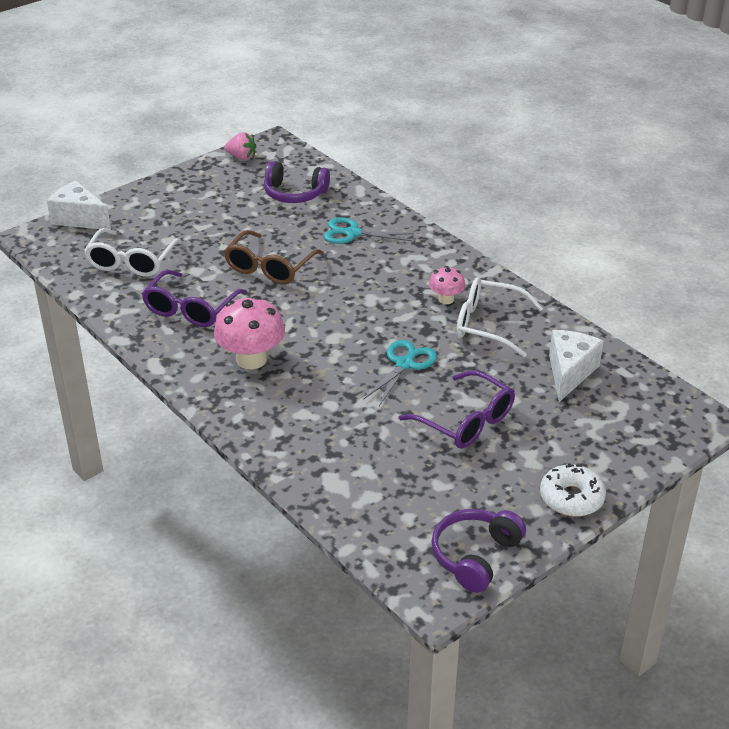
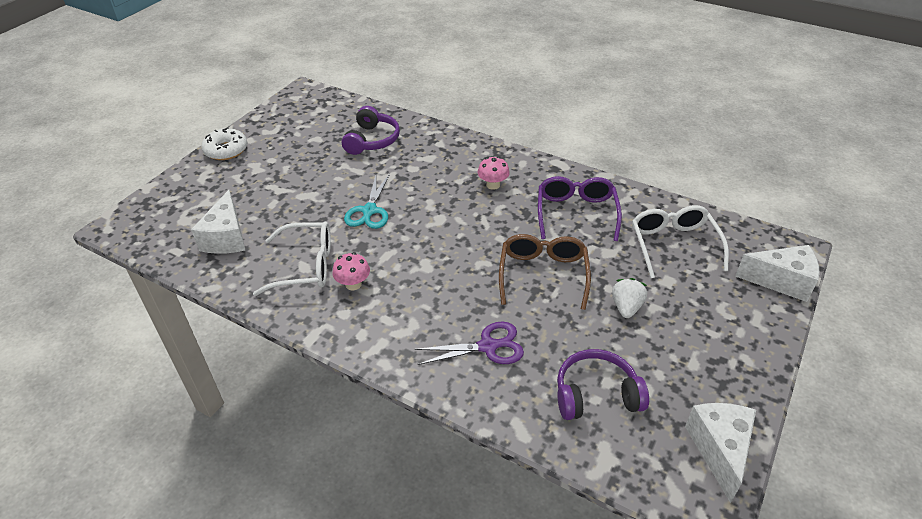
camera: 160 degrees right, 5 degrees up
(222, 231) = (626, 307): none -> white strawberry
(241, 157) = (719, 450): pink strawberry -> white cheese
(251, 359) = (493, 185): pink mushroom -> pink mushroom, size x0.55
(352, 233) = (488, 346): turquoise scissors -> purple scissors
(466, 421) = (307, 180): purple glasses -> none
(475, 556) = (285, 110): purple headphones -> purple headphones (372, 140)

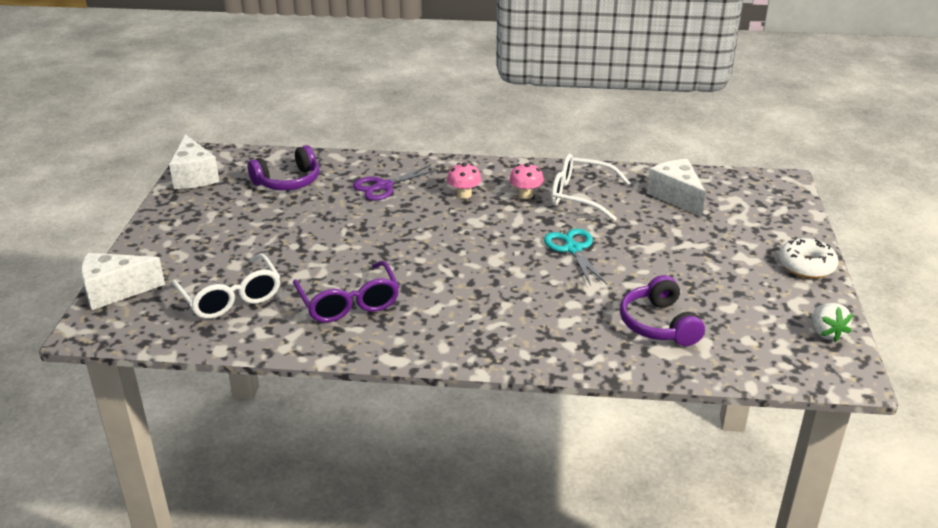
camera: 155 degrees right, 10 degrees down
(306, 266) = (579, 196): white glasses -> white glasses turned 45 degrees clockwise
(493, 185) = (462, 309): pink mushroom -> pink mushroom (464, 194)
(543, 274) = (361, 240): brown glasses -> none
(626, 307) = (274, 235): white strawberry -> white strawberry (826, 333)

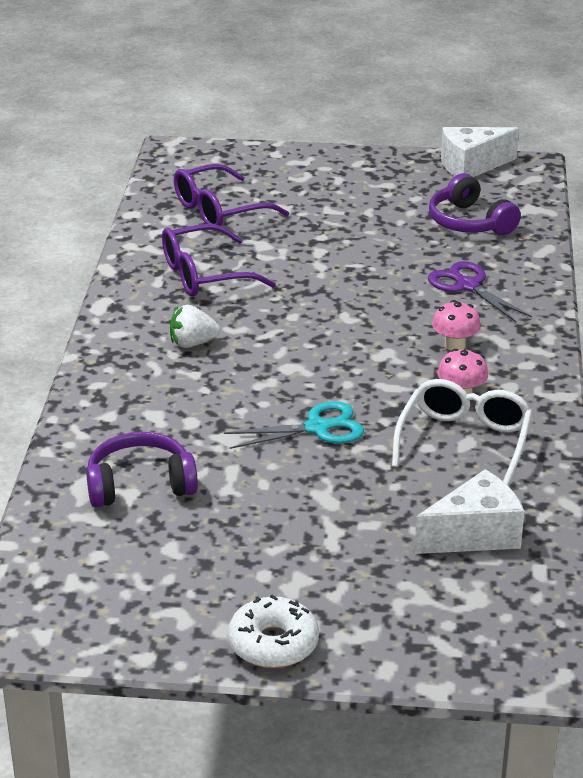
camera: 90 degrees right, 0 degrees up
(115, 291) = (234, 153): white cheese -> none
(231, 298) = (219, 211): white glasses -> purple glasses
(826, 333) = (102, 631): white strawberry -> white strawberry (192, 343)

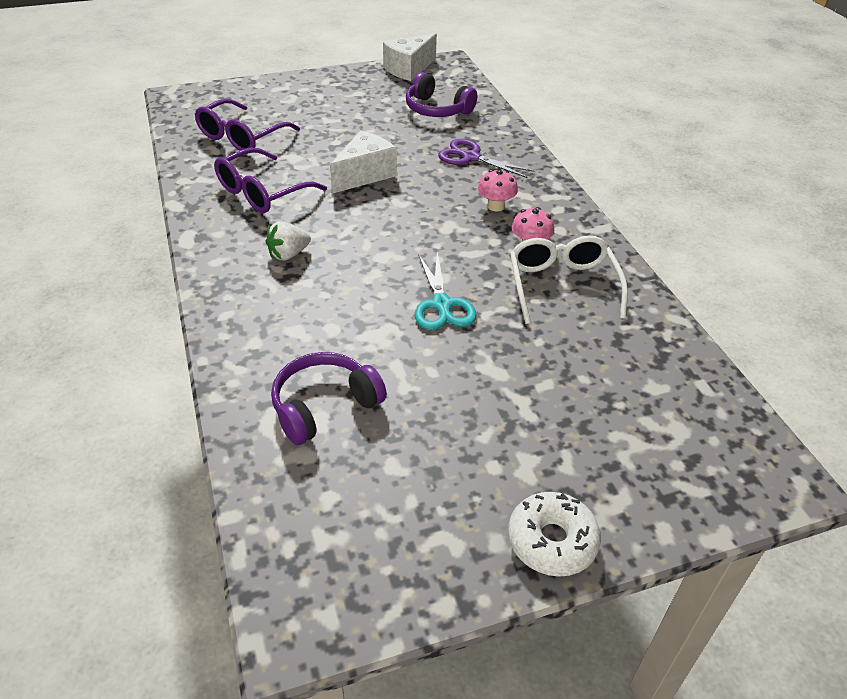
camera: 25 degrees left, 10 degrees up
(318, 428) = (442, 305): turquoise scissors -> turquoise scissors turned 120 degrees clockwise
(475, 535) = (632, 368): white cheese -> white cheese (365, 174)

